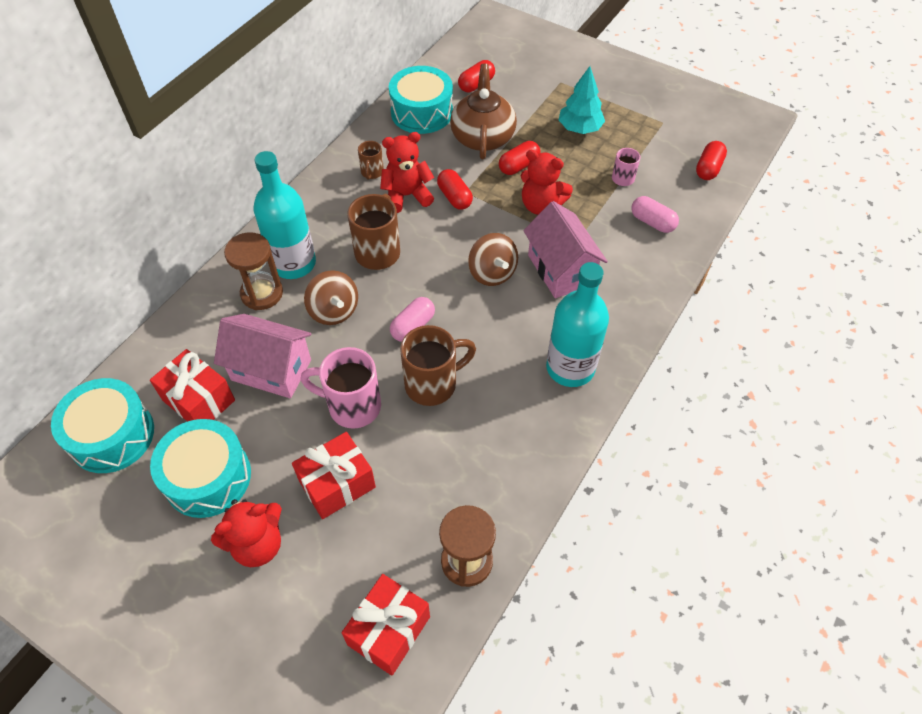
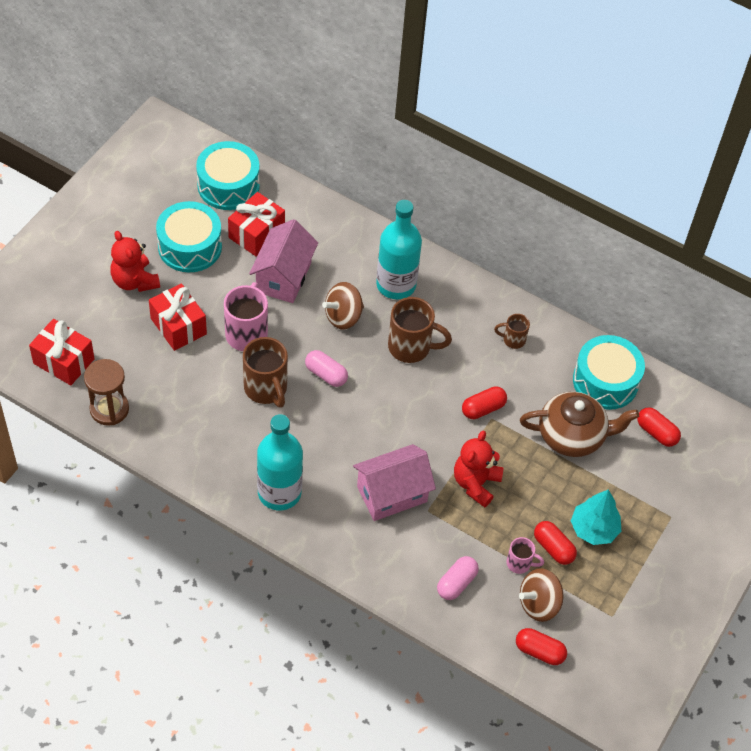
camera: 85 degrees right, 0 degrees up
(262, 293) = (362, 265): brown hourglass -> none
(407, 196) = (483, 369): red teddy bear -> none
(492, 273) = (387, 437): brown spinning top -> brown spinning top (539, 604)
(518, 166) = (531, 467): red capsule -> red capsule (553, 548)

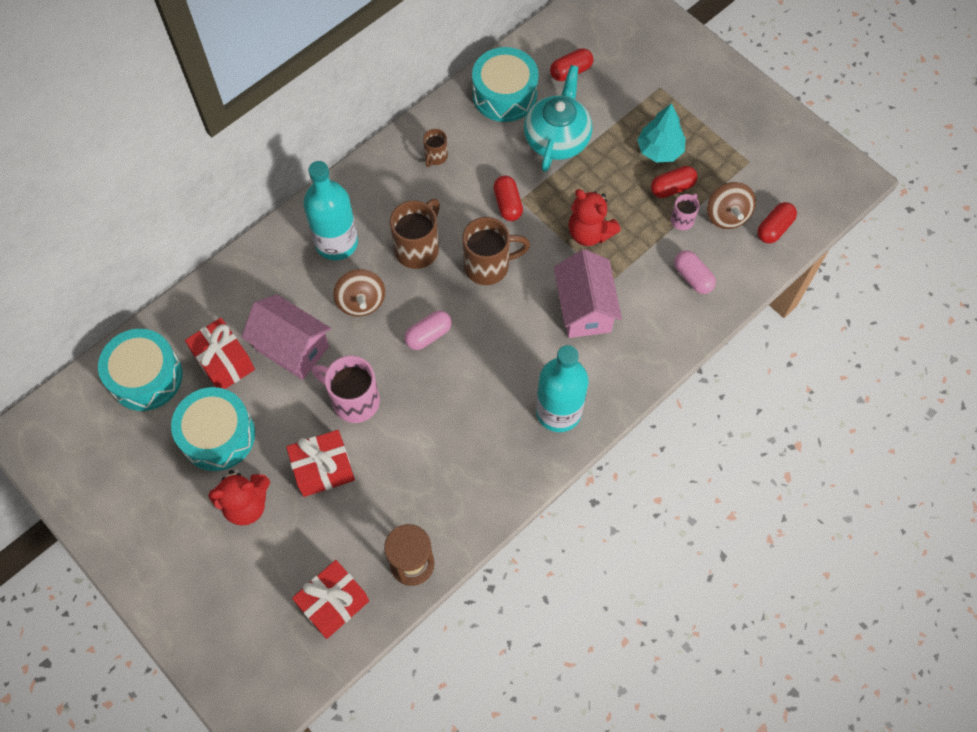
camera: 70 degrees left, 10 degrees up
(266, 389) = (430, 396): brown mug -> brown mug (488, 266)
(572, 436) = (557, 138): brown teapot -> turquoise teapot

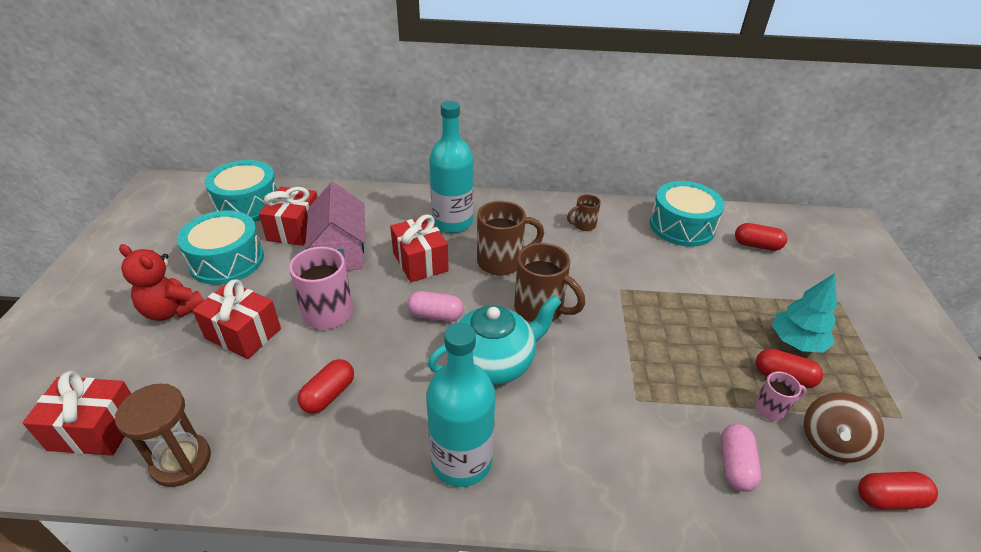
camera: 45 degrees right, 25 degrees down
(361, 302) = (420, 262): brown spinning top -> red gift
(507, 204) = (606, 284): red capsule -> red capsule (328, 395)
(557, 138) = (698, 274): turquoise teapot -> turquoise teapot (493, 362)
(584, 308) = (587, 400): pink house -> none
(589, 233) = (658, 350): red teddy bear -> none

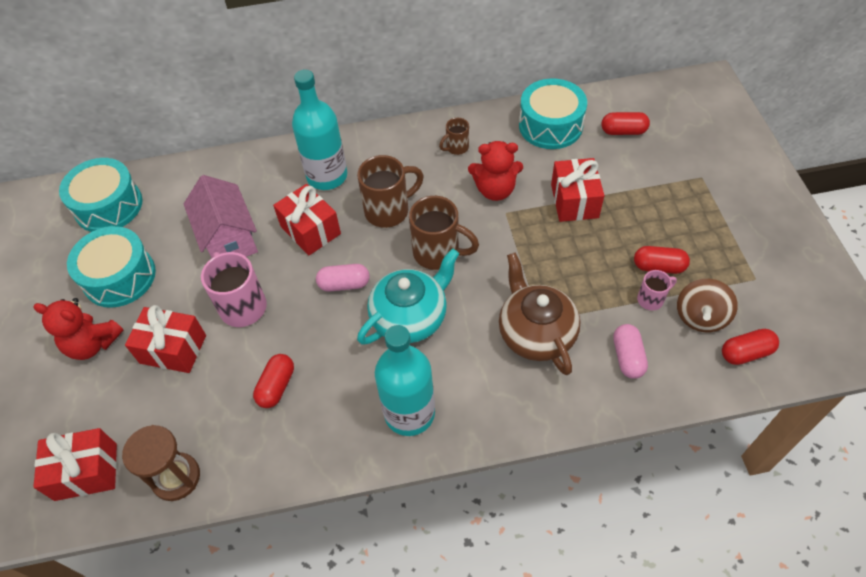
camera: 10 degrees left, 15 degrees up
(294, 229) = (171, 223): red gift -> red gift (574, 201)
(614, 267) = (495, 190): none -> red teddy bear
(629, 411) = (536, 333): none -> brown teapot
(796, 342) = (667, 229): turquoise tree -> none

